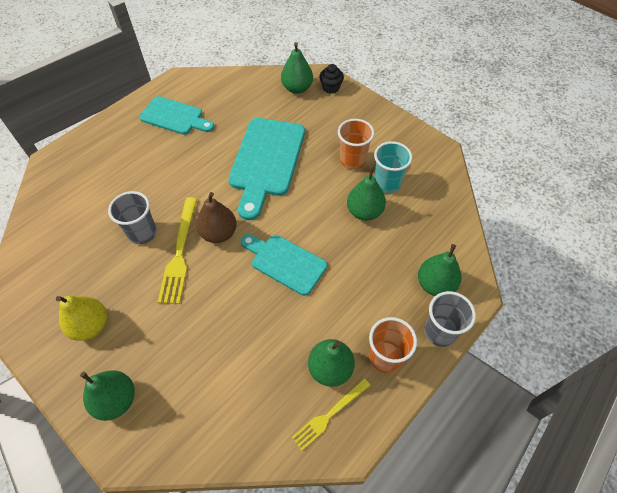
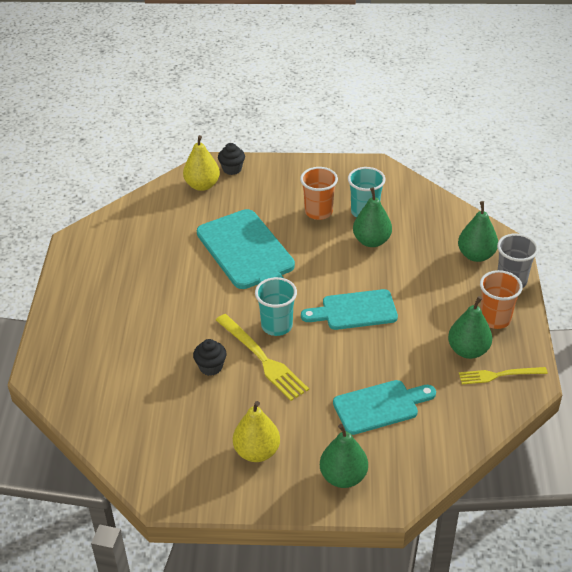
camera: 40 degrees left, 15 degrees down
(142, 233) = (211, 367): grey cup -> black cupcake
(174, 117) = (116, 269): turquoise cutting board -> turquoise cutting board (380, 406)
(219, 233) = (277, 326): brown pear -> turquoise cup
(297, 88) = (202, 185): green pear -> yellow pear
(330, 414) = (499, 375): yellow fork -> yellow fork turned 75 degrees clockwise

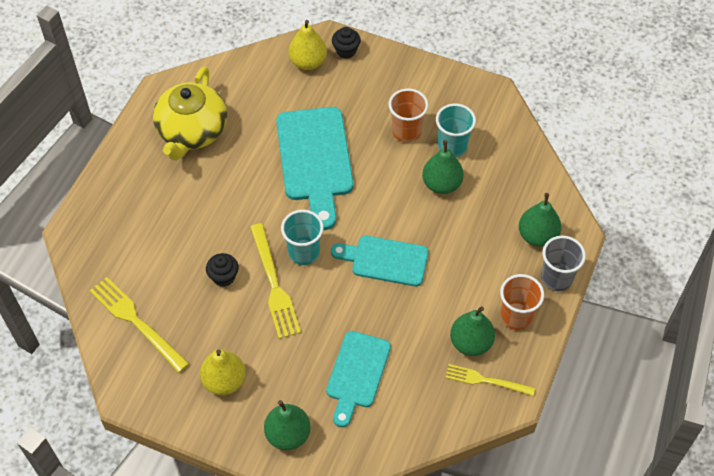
camera: 20 degrees right, 15 degrees up
(120, 263) = (192, 131): none -> yellow teapot
(143, 429) = (137, 322): none -> yellow fork
(380, 406) = (357, 374): turquoise cutting board -> turquoise cutting board turned 105 degrees clockwise

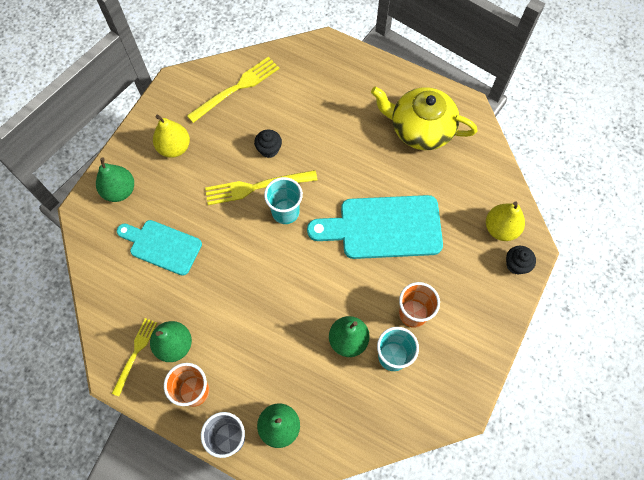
camera: 95 degrees right, 10 degrees up
(385, 260) = (269, 279): turquoise cutting board -> none

